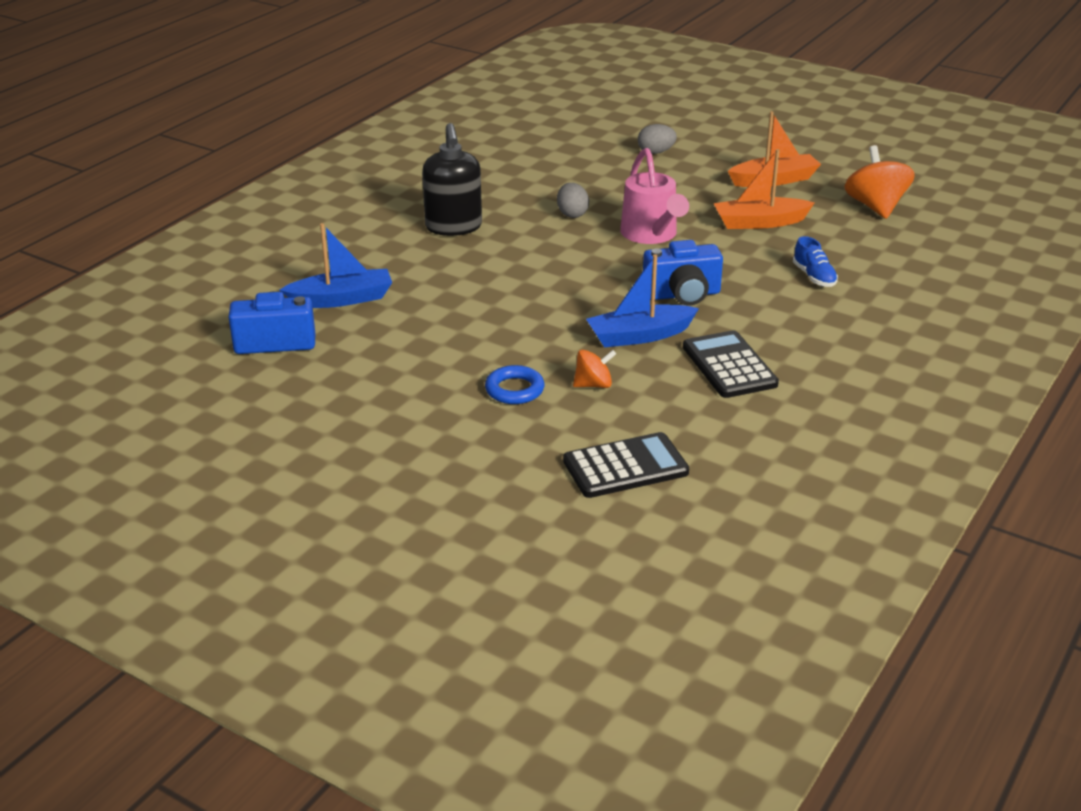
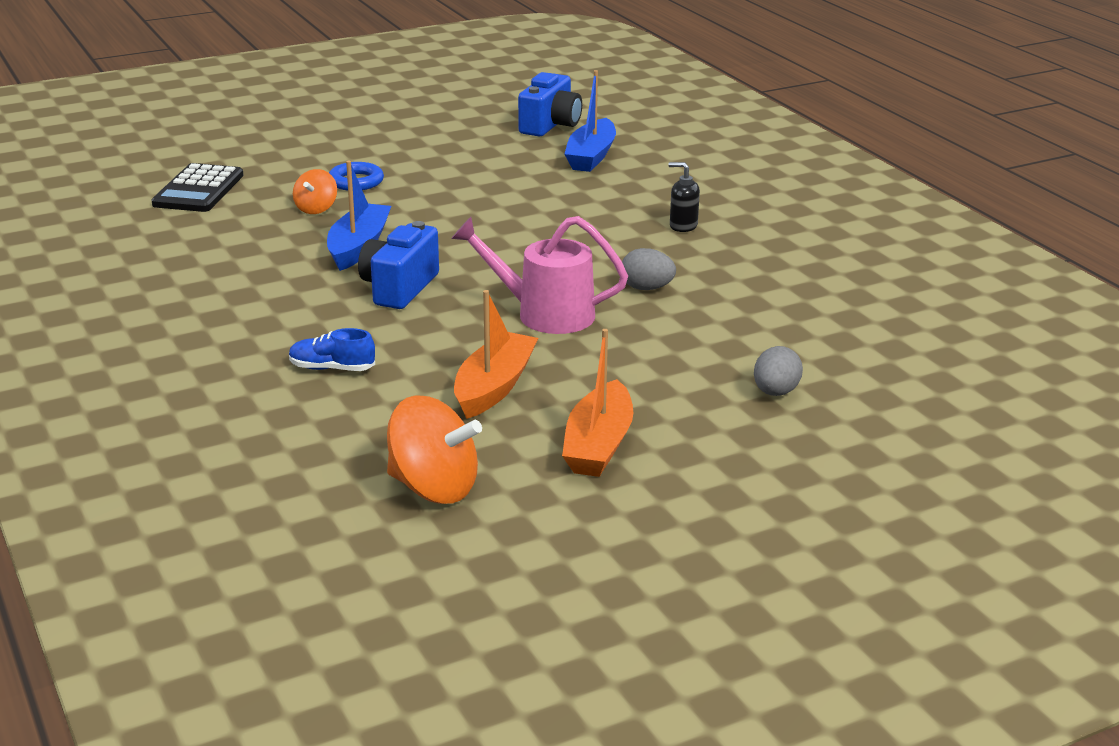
camera: 120 degrees right, 5 degrees down
(453, 227) = (683, 226): black soap dispenser -> black soap dispenser, size x0.51
(729, 366) = (253, 267): black calculator -> none

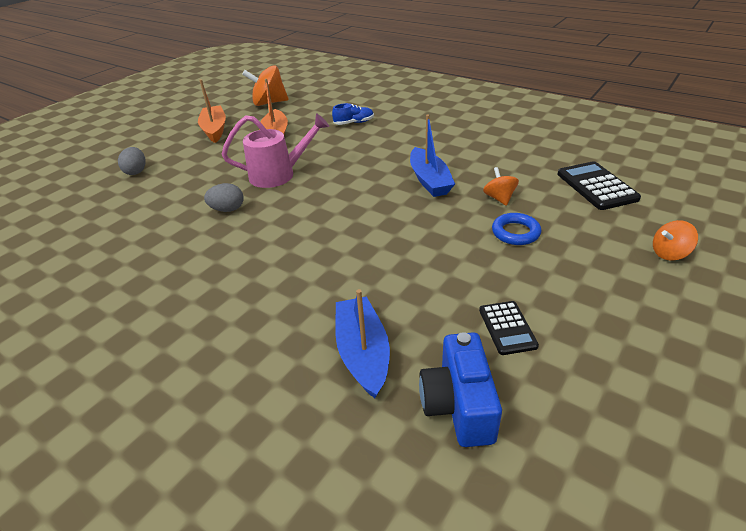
camera: 155 degrees right, 10 degrees up
(262, 138) = (669, 253): none -> orange spinning top
(399, 288) = (372, 164): blue camera -> none
(466, 141) = (507, 328): none -> black calculator
(683, 226) = (223, 277): black soap dispenser -> none

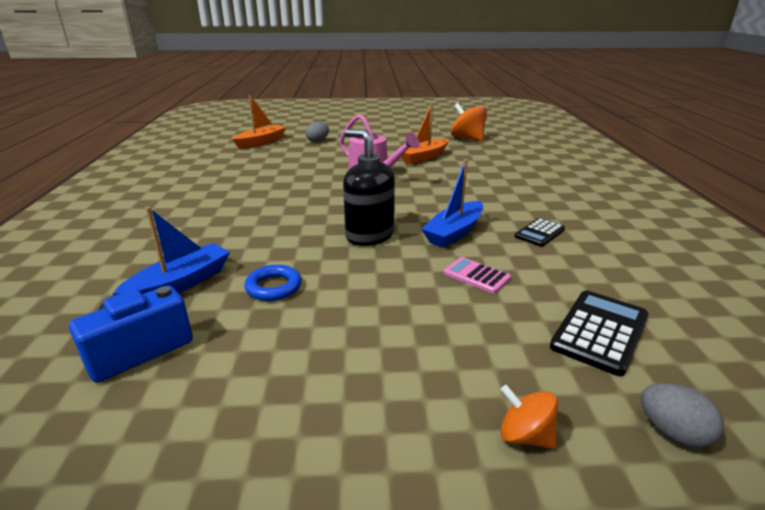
camera: 50 degrees right, 10 degrees down
(214, 130) = (400, 139): orange boat -> orange boat (261, 142)
(227, 209) = (308, 179): grey egg -> grey egg (672, 432)
(354, 123) = (494, 173): blue shoe -> none
(390, 218) = (369, 235): none -> black soap dispenser
(499, 198) = (476, 276): orange spinning top -> pink calculator
(507, 328) = (262, 344): black calculator -> black calculator (539, 233)
(515, 232) = (426, 303): blue ring -> blue ring (274, 287)

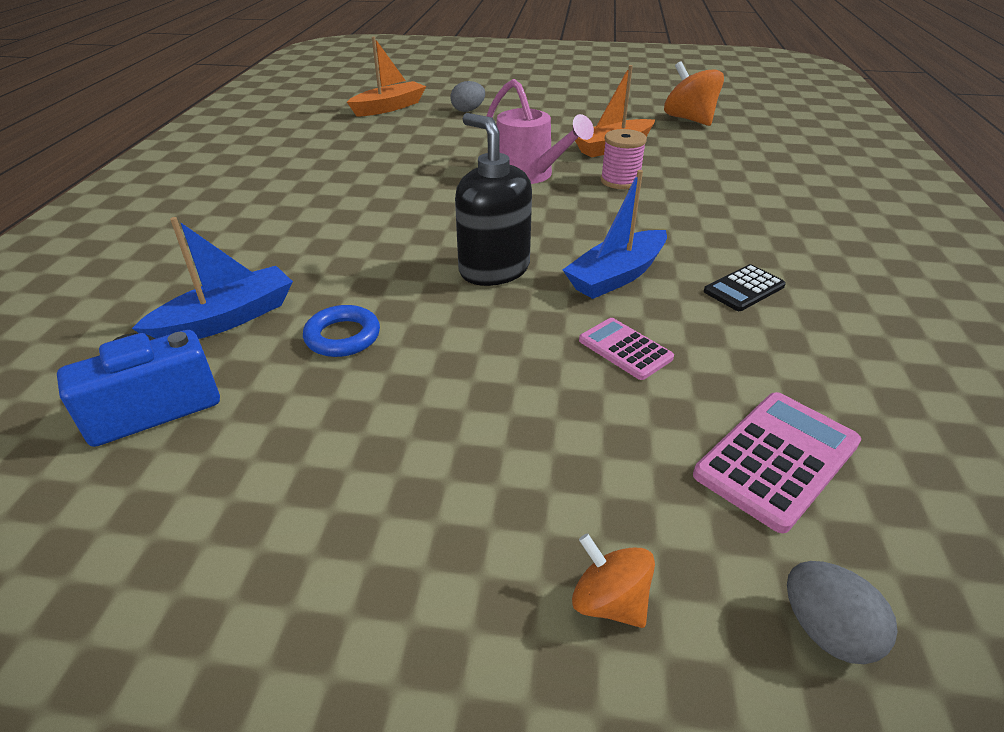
camera: 10 degrees right, 10 degrees up
(436, 176) = (620, 181): none -> pink spool
(600, 331) = (777, 459): black calculator -> pink calculator

